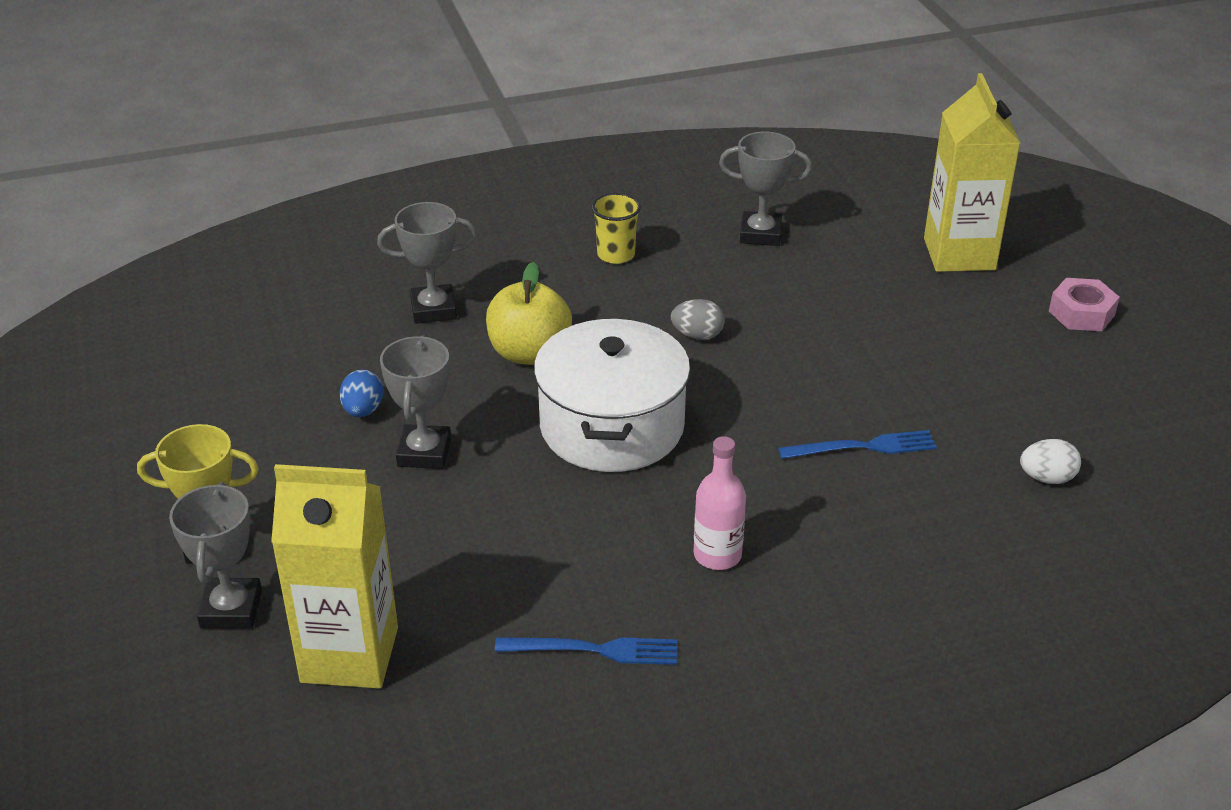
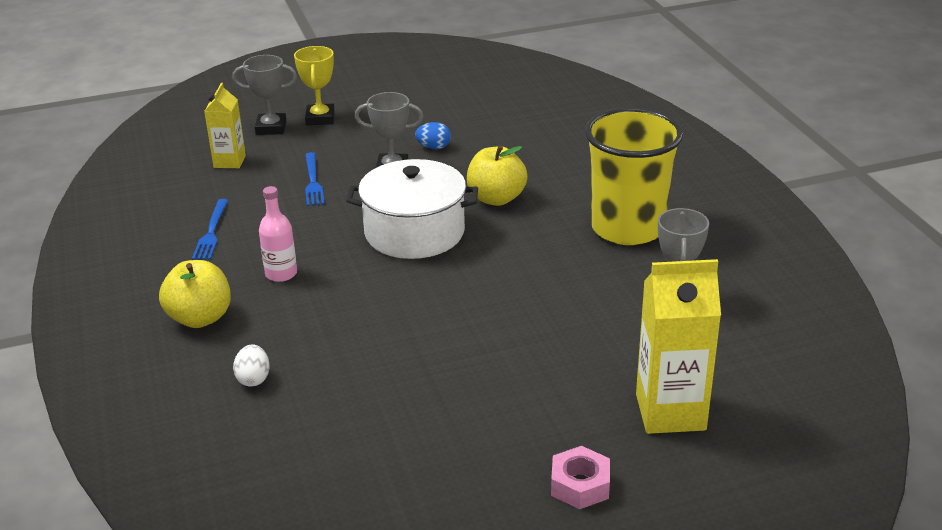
camera: 90 degrees right, 5 degrees down
(349, 655) = (229, 161): yellow carton -> yellow carton, size x0.61
(433, 309) = (544, 161): grey trophy -> none
(616, 255) = (627, 228): yellow cup -> yellow cup, size x2.40
(697, 335) = (523, 266): grey egg -> none
(835, 633) = (200, 318): none -> yellow apple
(863, 447) = (385, 339): blue fork -> blue fork (313, 181)
(1047, 478) = (339, 431): white egg -> white egg (253, 379)

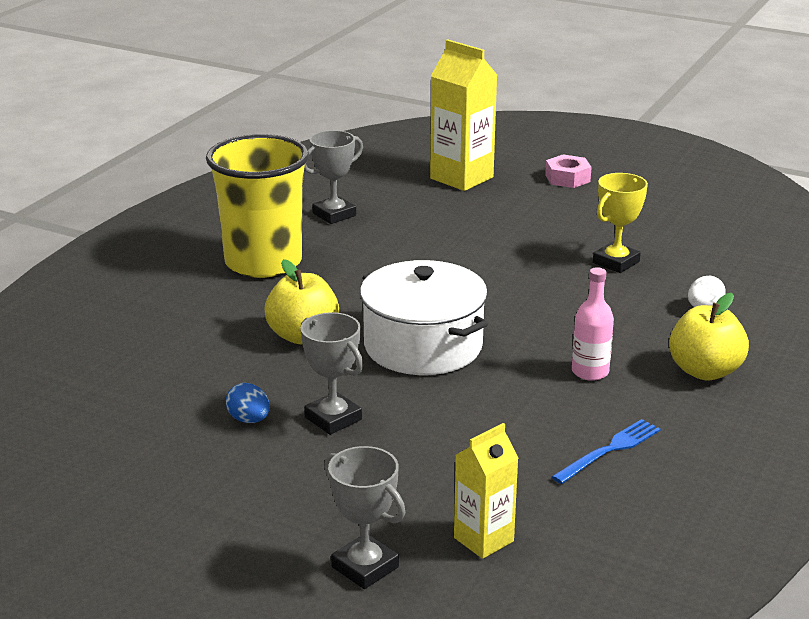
camera: 135 degrees left, 5 degrees down
(313, 181) = (431, 452): blue fork -> none
(320, 118) = (287, 544): yellow trophy -> yellow trophy (616, 262)

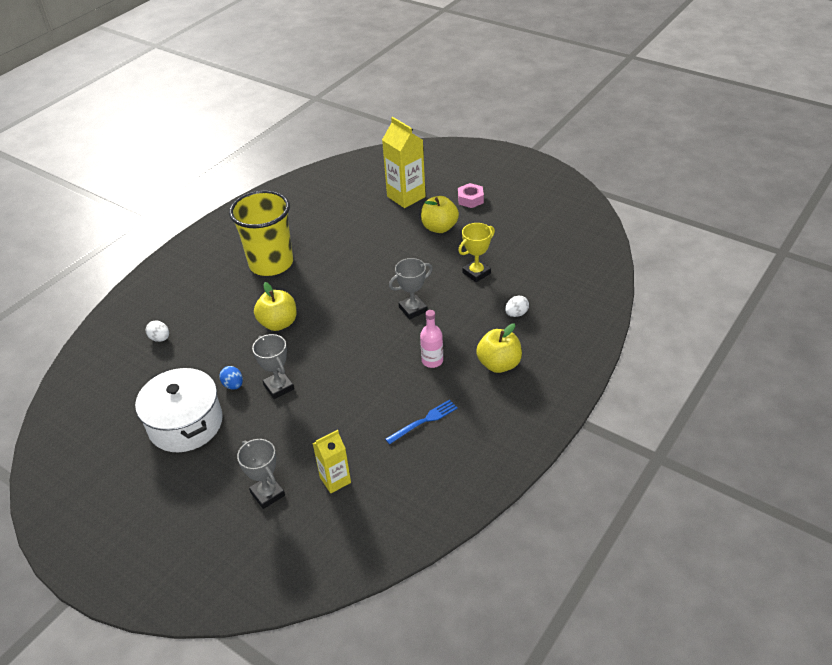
camera: 10 degrees right, 15 degrees up
(94, 364) = (160, 338): none -> white egg
(334, 214) = (322, 225): grey trophy -> grey trophy (413, 309)
(423, 346) = (343, 335): white pot -> white pot (185, 424)
(531, 211) = (439, 227): none -> yellow apple

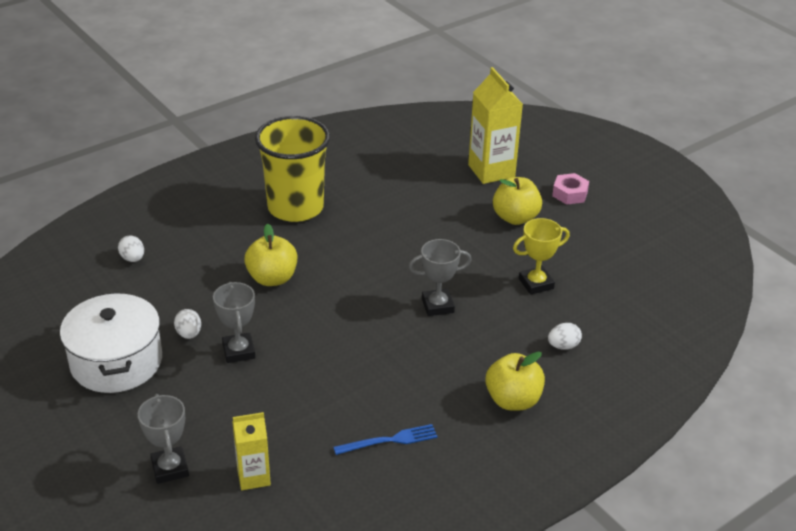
camera: 15 degrees right, 5 degrees down
(233, 385) = (189, 334): blue egg -> white egg
(432, 361) = (433, 372): pink bottle -> none

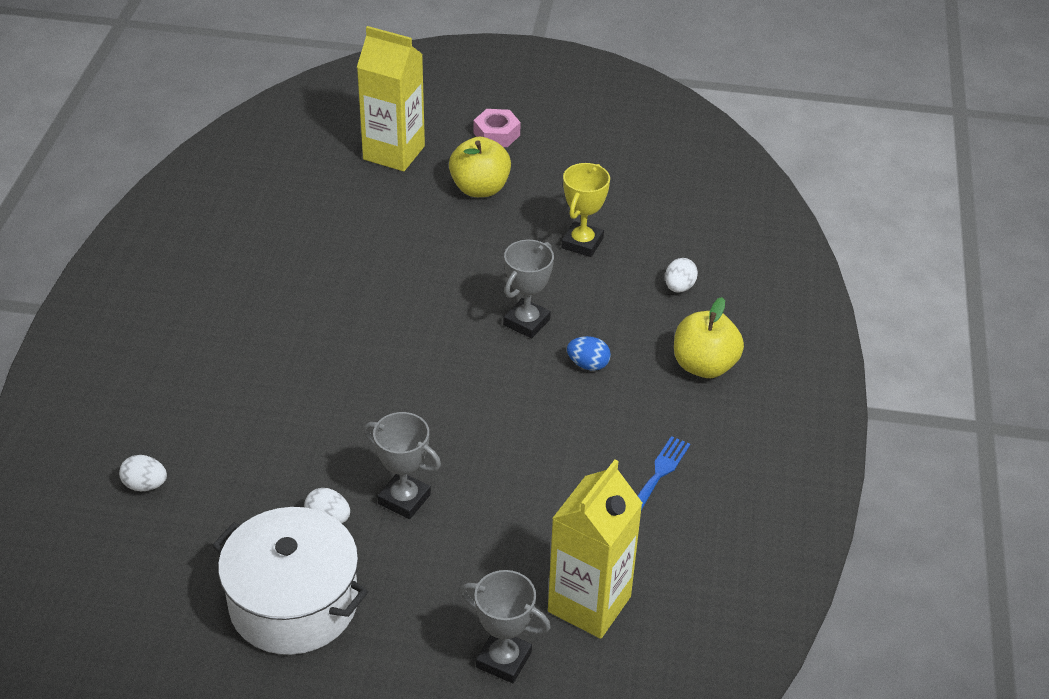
camera: 45 degrees left, 5 degrees up
(253, 477) = (589, 604): yellow carton -> yellow carton, size x1.65
(272, 278) = (331, 403): yellow apple -> none
(295, 207) = (248, 312): yellow cup -> none
(440, 351) = (588, 365): none -> blue egg

